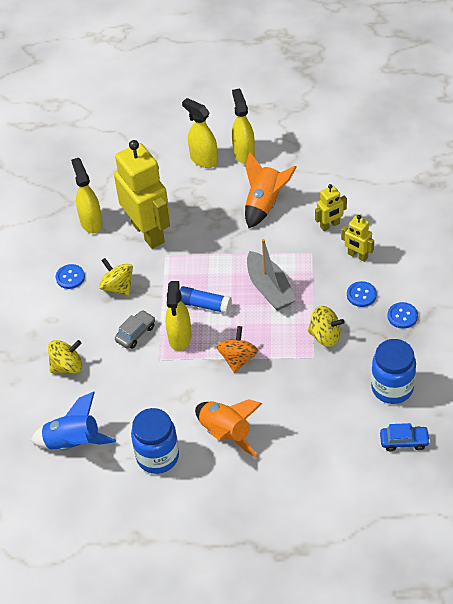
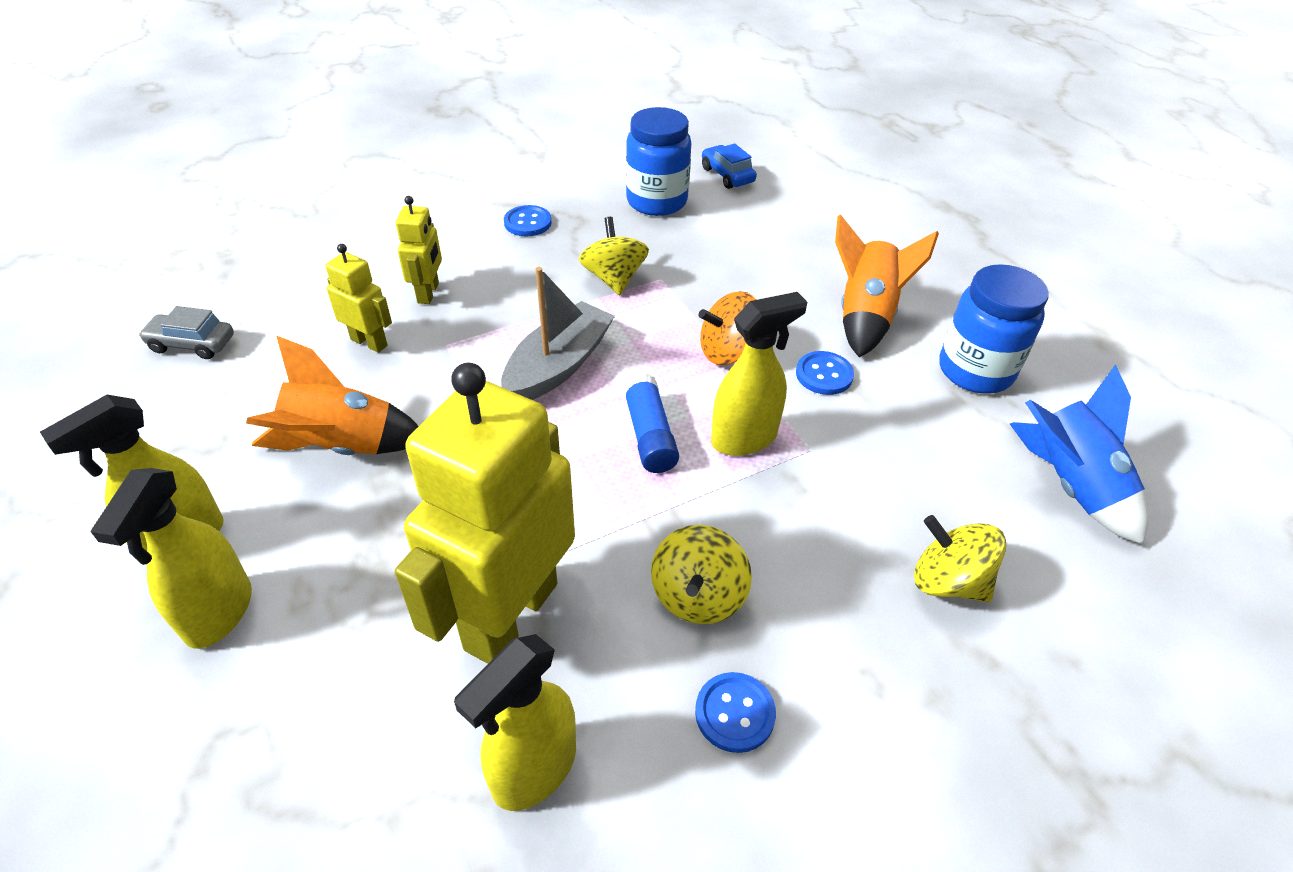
camera: 125 degrees left, 5 degrees down
(135, 333) = (786, 507): grey car -> grey car (192, 344)
(361, 295) = (510, 267): blue button -> blue button (824, 375)

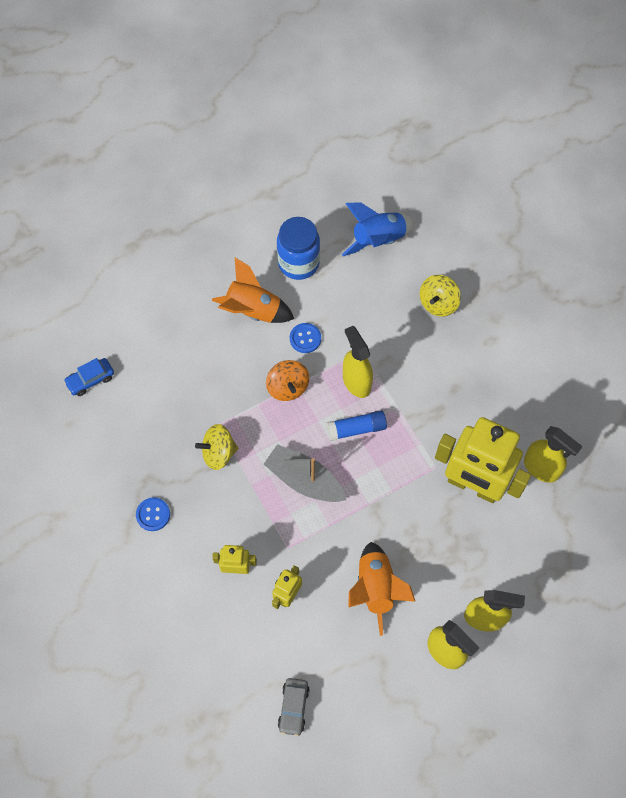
camera: 90 degrees left, 20 degrees up
(656, 201) = (126, 428): blue jar -> none
(698, 596) = (455, 406): yellow spinning top -> none
(734, 713) = (509, 393): blue button -> none

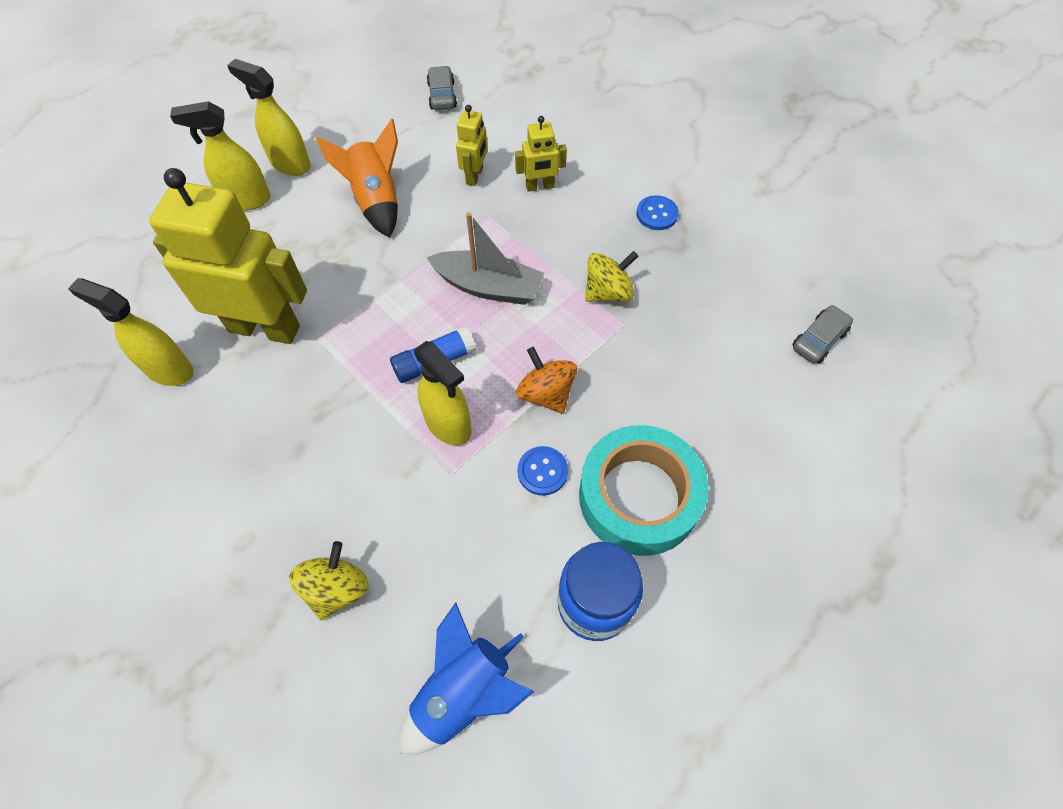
camera: 165 degrees right, 5 degrees down
(90, 380) = (819, 340): blue car -> grey car
(253, 310) = (639, 496): orange rocket -> turquoise tape

